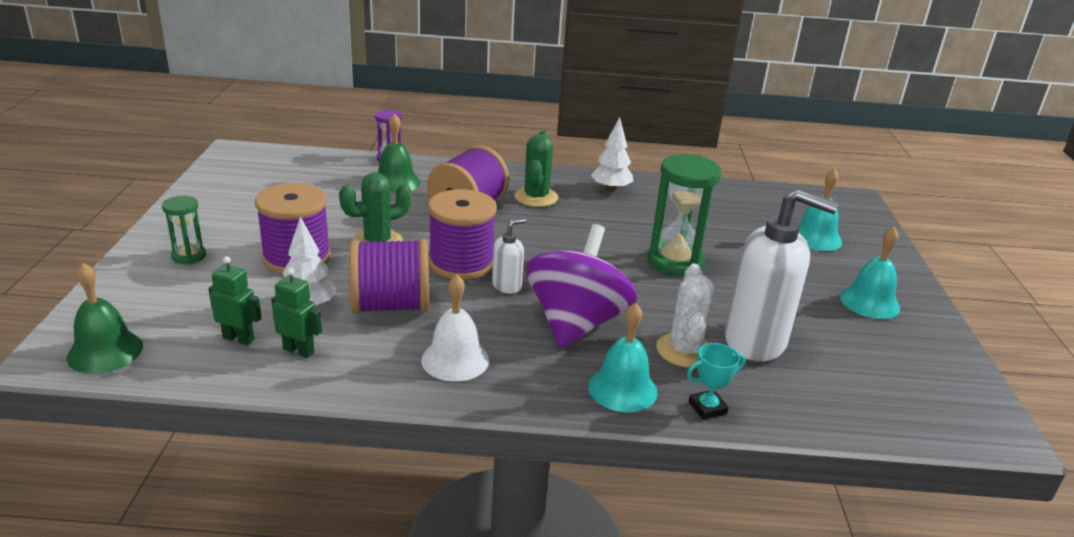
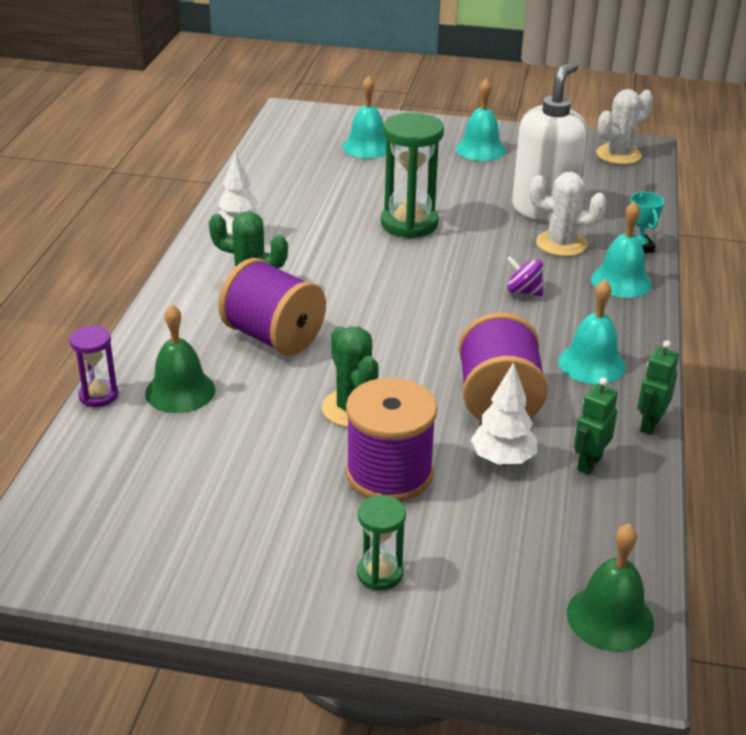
camera: 80 degrees left, 5 degrees up
(239, 338) = (572, 509): green robot -> green robot (649, 424)
(455, 360) = (591, 364): white bell -> turquoise bell
(461, 263) = (407, 350): purple spool -> none
(507, 286) = (456, 324): white soap dispenser -> none
(576, 323) = (523, 291): purple spinning top -> purple spinning top, size x0.40
(950, 407) = (618, 155): none -> white cactus

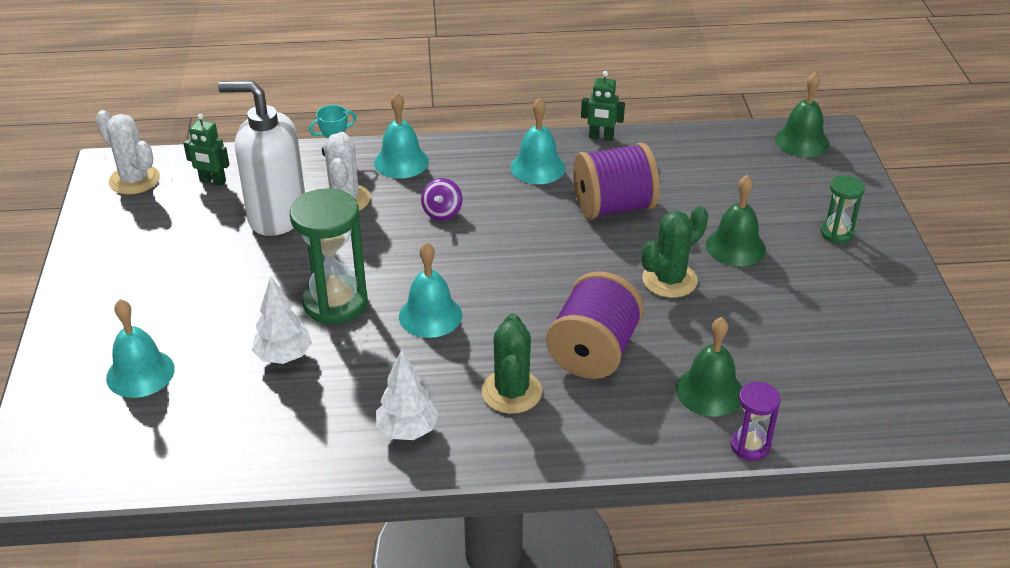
camera: 105 degrees left, 5 degrees up
(389, 474) = (735, 247): purple spool -> green bell
(480, 149) = (134, 278): turquoise bell -> turquoise bell (430, 315)
(502, 459) = (683, 197): white tree -> white tree (283, 356)
(589, 463) = (662, 159): green robot -> green robot (212, 181)

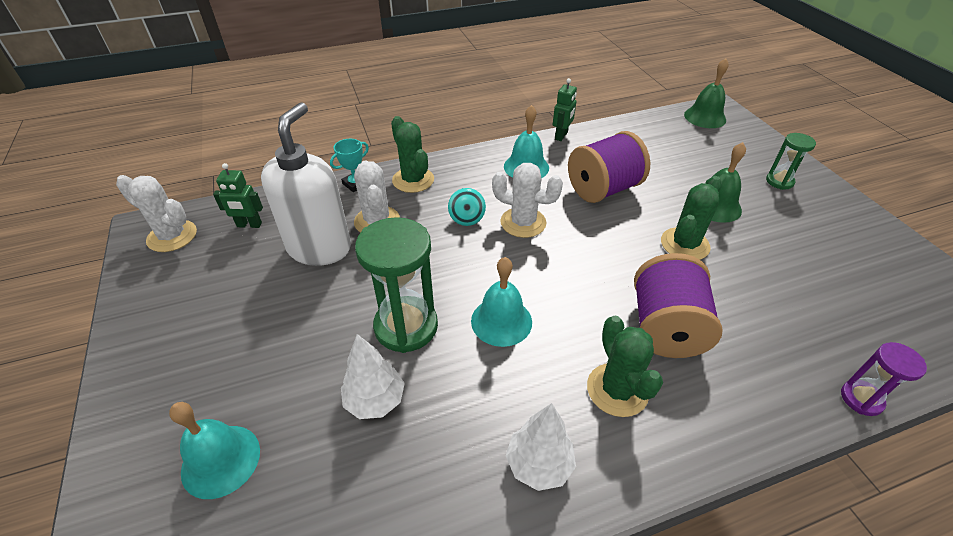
camera: 15 degrees left, 5 degrees up
(276, 216) = (319, 248): white soap dispenser -> white soap dispenser turned 105 degrees clockwise
(401, 162) = (413, 180): turquoise bell -> green cactus
(442, 212) = (467, 218): purple spinning top -> turquoise spinning top
(501, 227) = (523, 222): none -> white cactus
(601, 137) = (561, 136): green robot -> green robot turned 60 degrees counterclockwise
(709, 391) = (787, 346): green bell -> none

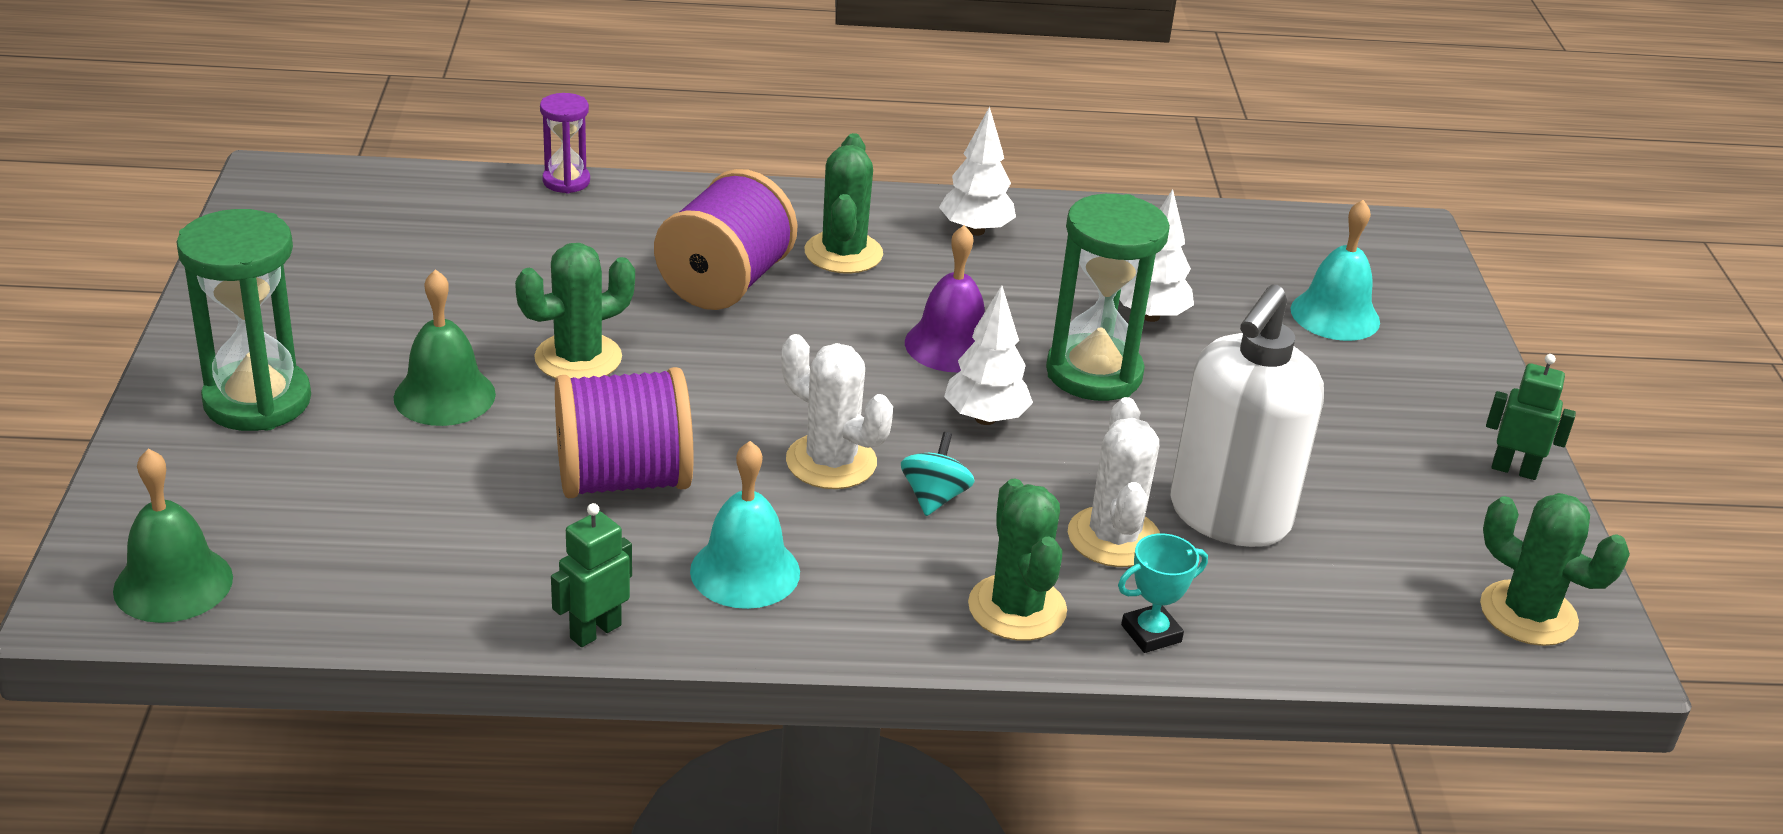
camera: 165 degrees left, 10 degrees down
(172, 236) = (1528, 614): white cactus -> green cactus
(249, 225) = (1376, 597): green robot -> green robot (1514, 469)
(460, 271) = (985, 418): none -> white tree
(501, 321) = (951, 345): turquoise bell -> purple bell
(779, 181) = (257, 401): green hourglass -> green hourglass, size x1.85

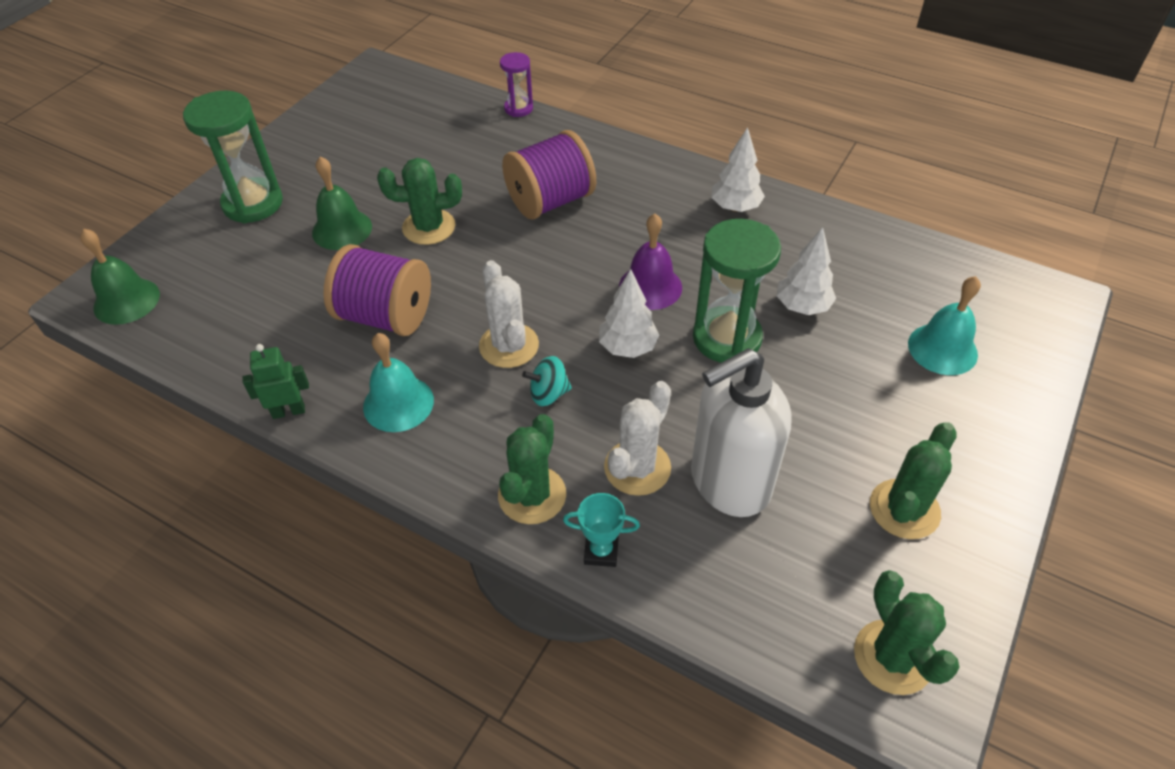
camera: 35 degrees right, 15 degrees up
(843, 253) = (637, 200): green cactus -> green cactus (904, 509)
(934, 497) = (548, 394): turquoise spinning top -> turquoise spinning top turned 150 degrees counterclockwise
(1514, 469) = (983, 528): green robot -> none

